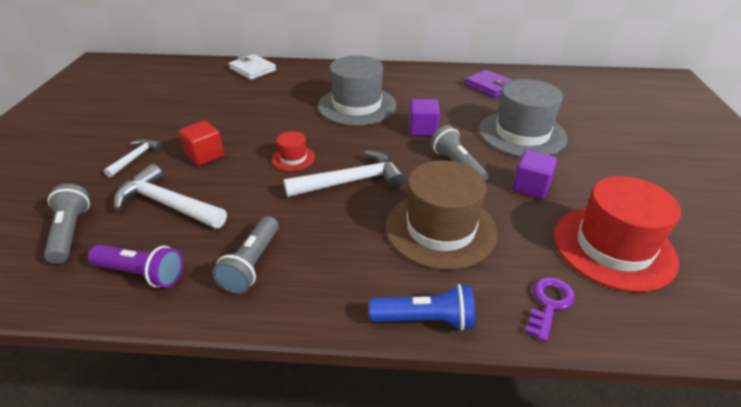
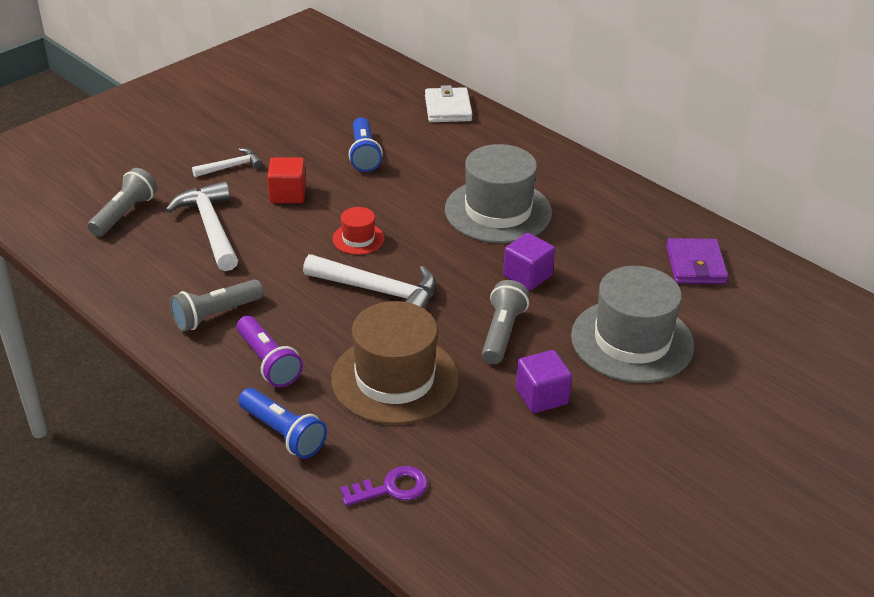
camera: 40 degrees right, 0 degrees up
(142, 273) = (138, 276): purple flashlight -> purple flashlight (268, 362)
(230, 111) = (364, 154): none -> blue flashlight
(613, 247) = (525, 492): red hat -> none

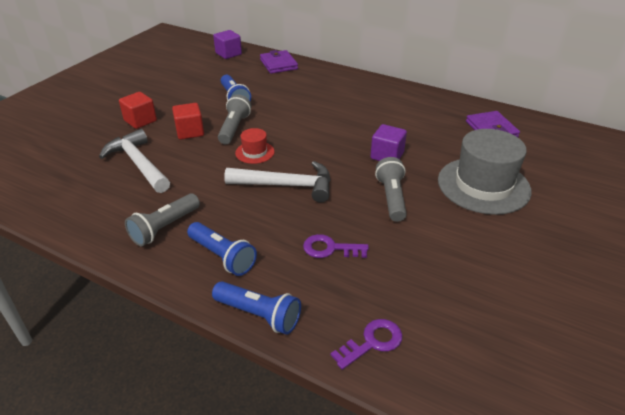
camera: 15 degrees left, 0 degrees up
(125, 214) = (65, 166): grey flashlight -> grey flashlight (234, 128)
(231, 167) = (140, 121): white hammer -> red cube
(268, 362) = (222, 257): purple flashlight -> blue flashlight
(395, 379) = (330, 248): brown hat -> purple key
(448, 108) = (278, 64): white wallet -> purple wallet
(498, 211) = (344, 118): grey hat -> none
(541, 396) = (446, 238): purple cube -> purple cube (228, 54)

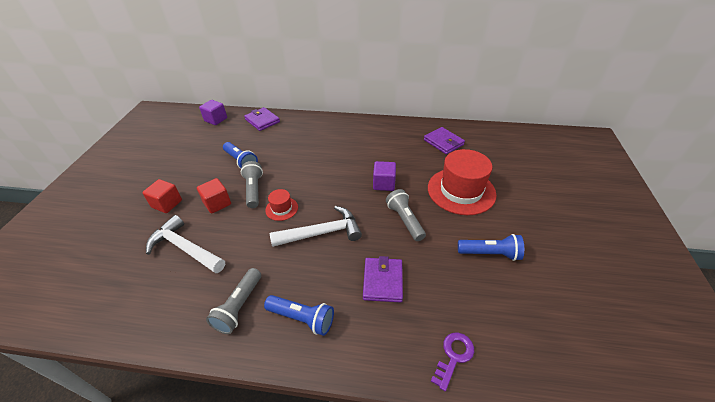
camera: 20 degrees left, 5 degrees up
(259, 315) = (358, 365): blue flashlight -> blue flashlight (490, 253)
(330, 248) = (382, 281): purple key -> purple wallet
(483, 185) = (461, 191): grey hat -> red hat

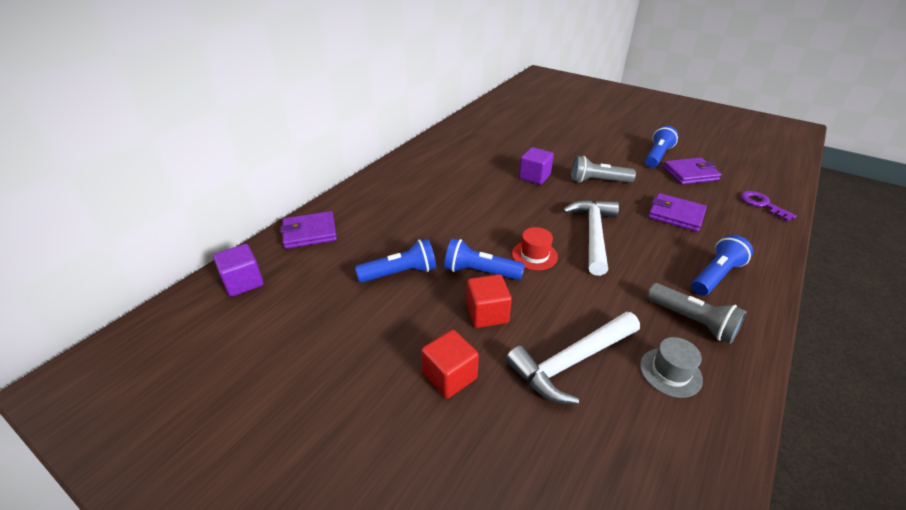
camera: 65 degrees left, 5 degrees down
(185, 298) = (670, 372): none -> grey hat
(254, 190) = (479, 272): grey flashlight -> blue flashlight
(443, 142) = (491, 128): purple wallet -> purple wallet (690, 174)
(461, 191) = (571, 143): red hat -> none

